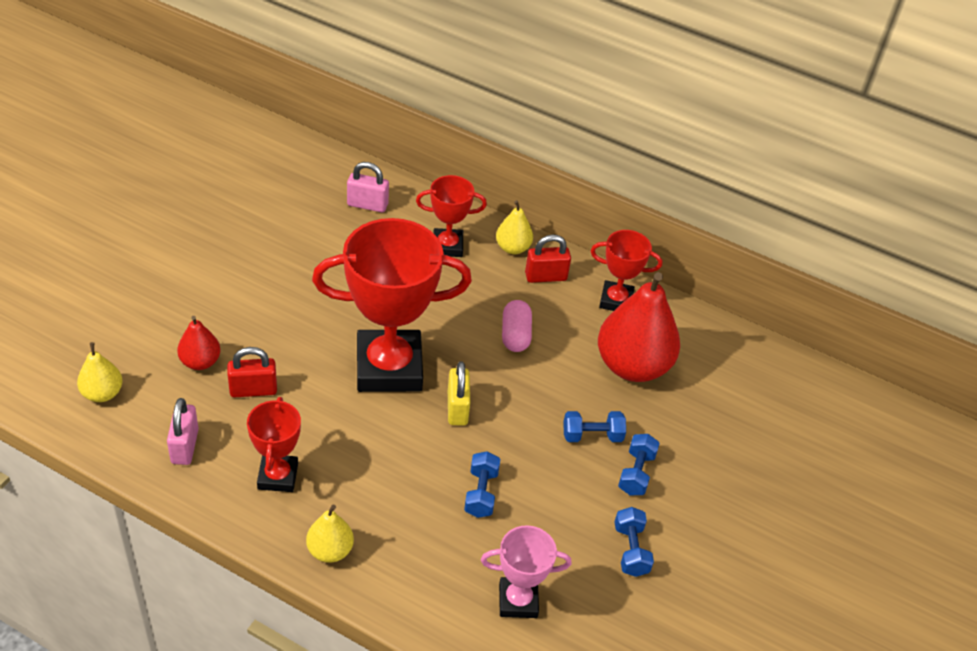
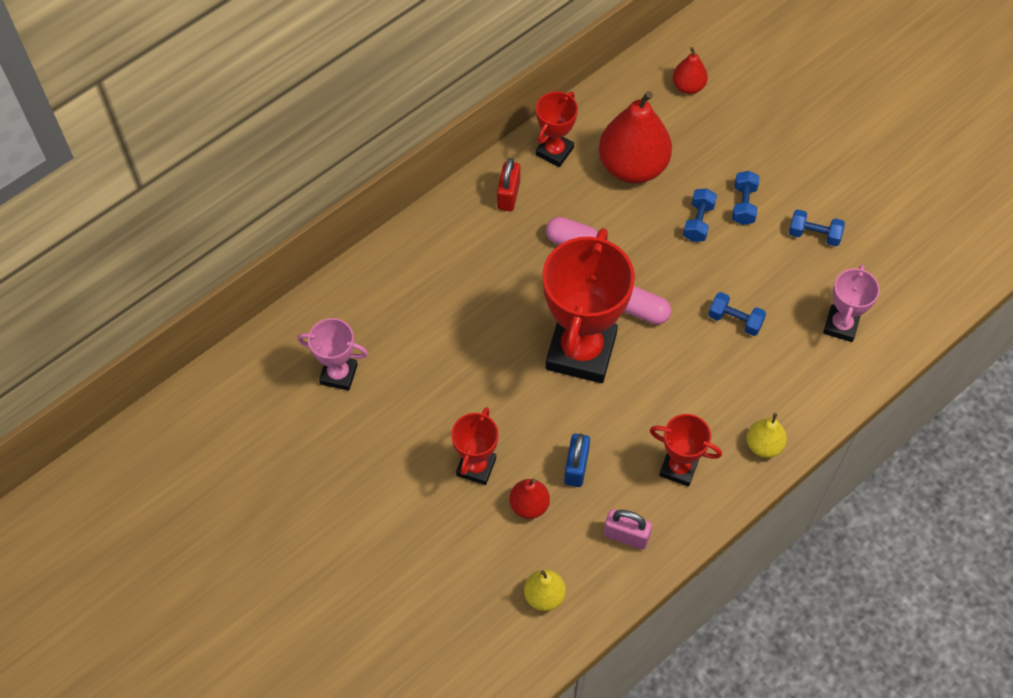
camera: 65 degrees left, 15 degrees up
(253, 390) = (576, 467): red padlock -> blue padlock
(299, 203) = (338, 374): none -> pink trophy
(367, 205) = (362, 314): pink padlock -> none
(447, 246) = (443, 262): red trophy -> red trophy (476, 467)
(457, 408) = (642, 311): yellow padlock -> pink capsule
(513, 248) = (463, 209): yellow pear -> none
(636, 473) = (743, 205): blue dumbbell -> blue dumbbell turned 60 degrees clockwise
(763, 394) = (688, 86): none -> red pear

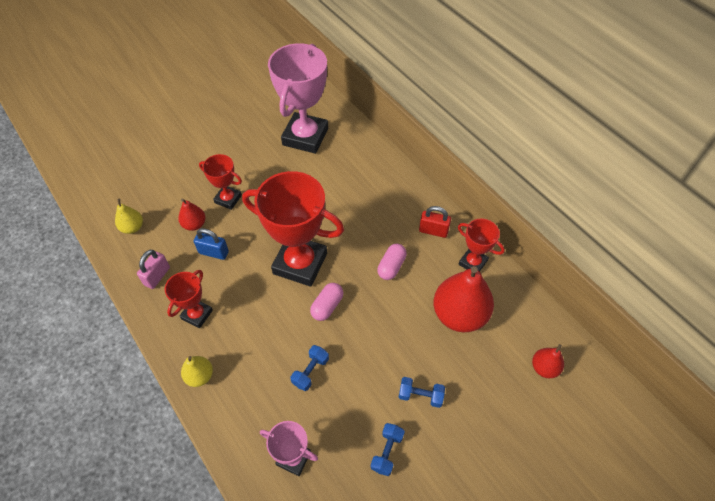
camera: 95 degrees right, 5 degrees down
(338, 374) = (305, 137): pink trophy -> pink trophy, size x1.95
(698, 222) = (404, 357): blue dumbbell -> none

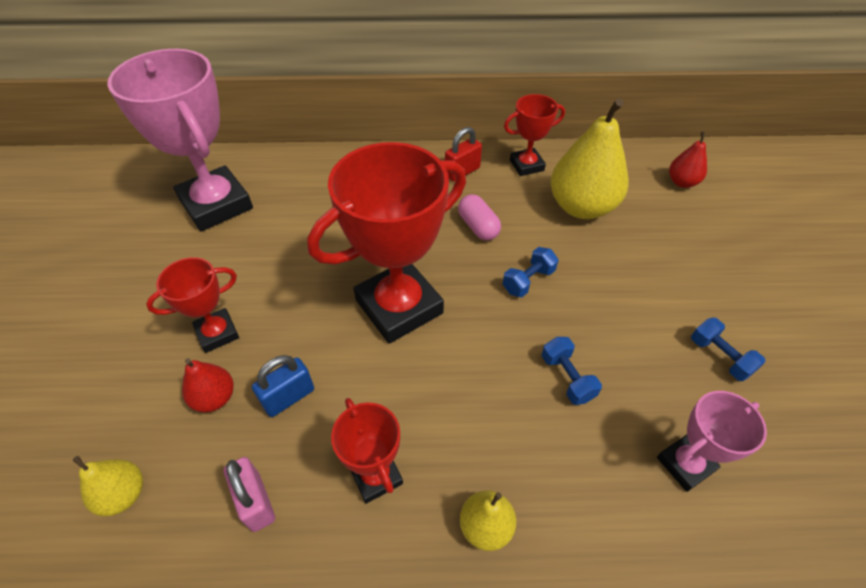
camera: 55 degrees left, 5 degrees down
(327, 306) = (484, 312): pink capsule -> none
(420, 395) = (662, 289): blue dumbbell -> blue dumbbell (528, 280)
(459, 314) = (581, 207): red pear -> yellow pear

